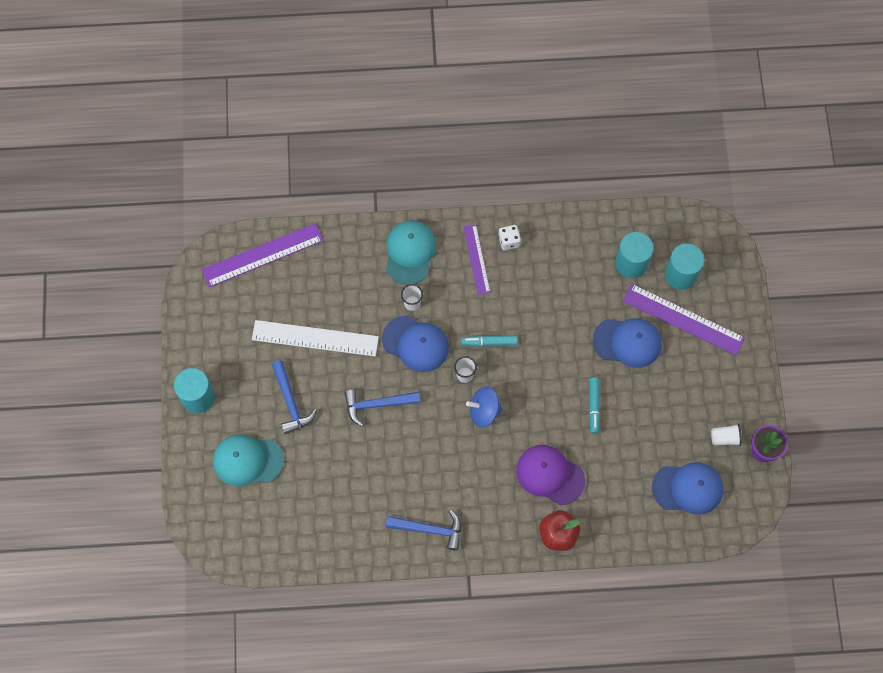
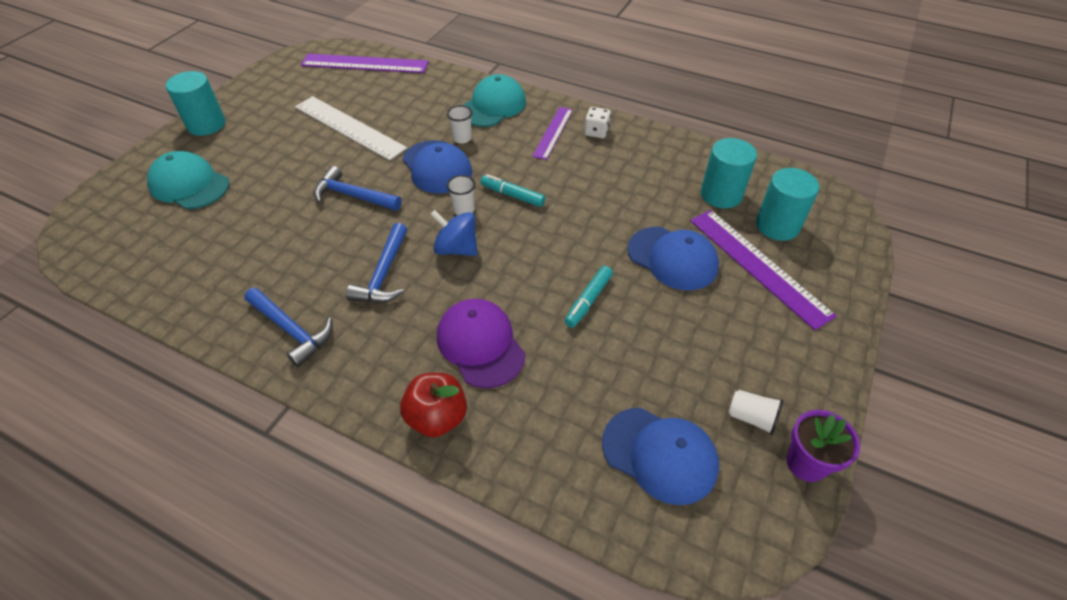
camera: 30 degrees right, 20 degrees down
(291, 402) = (277, 161): blue hammer -> blue hammer (384, 274)

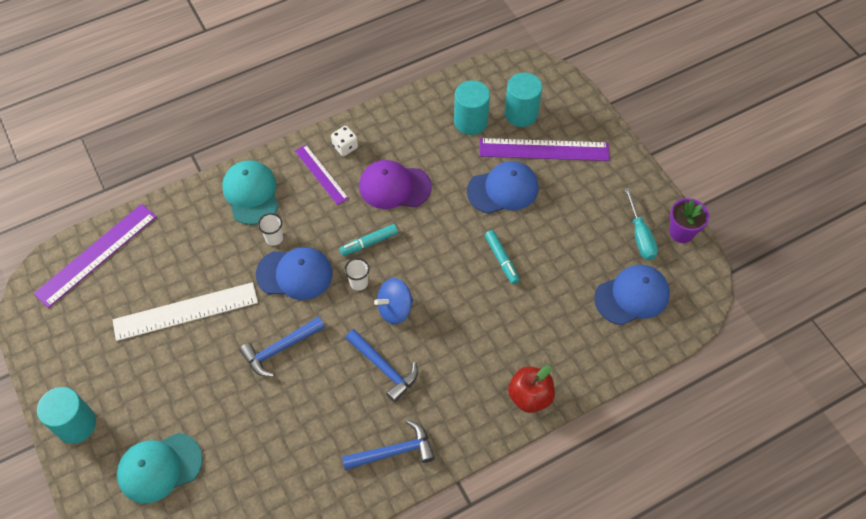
camera: 55 degrees left, 10 degrees up
(480, 344) = (491, 342): purple cap -> purple cap (394, 187)
(751, 417) = (640, 236): white cup -> turquoise screwdriver

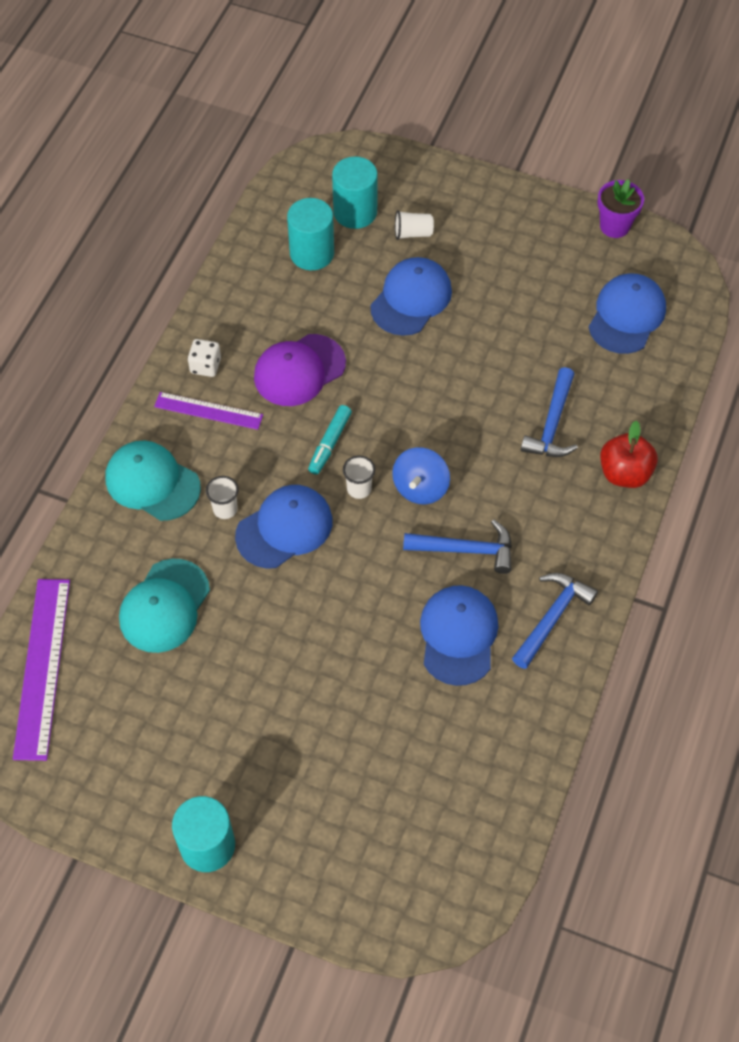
camera: 40 degrees left, 0 degrees up
(159, 467) = (341, 813): turquoise cap -> turquoise cap (164, 606)
(185, 311) = (206, 649): white ruler -> none
(280, 349) = (345, 610): blue hammer -> blue hammer (552, 424)
(327, 417) = (458, 635): none -> blue cap
(501, 259) = (476, 367): turquoise marker -> none
(544, 150) = (413, 233): purple ruler -> white cup
(640, 236) = (581, 255): turquoise screwdriver -> none

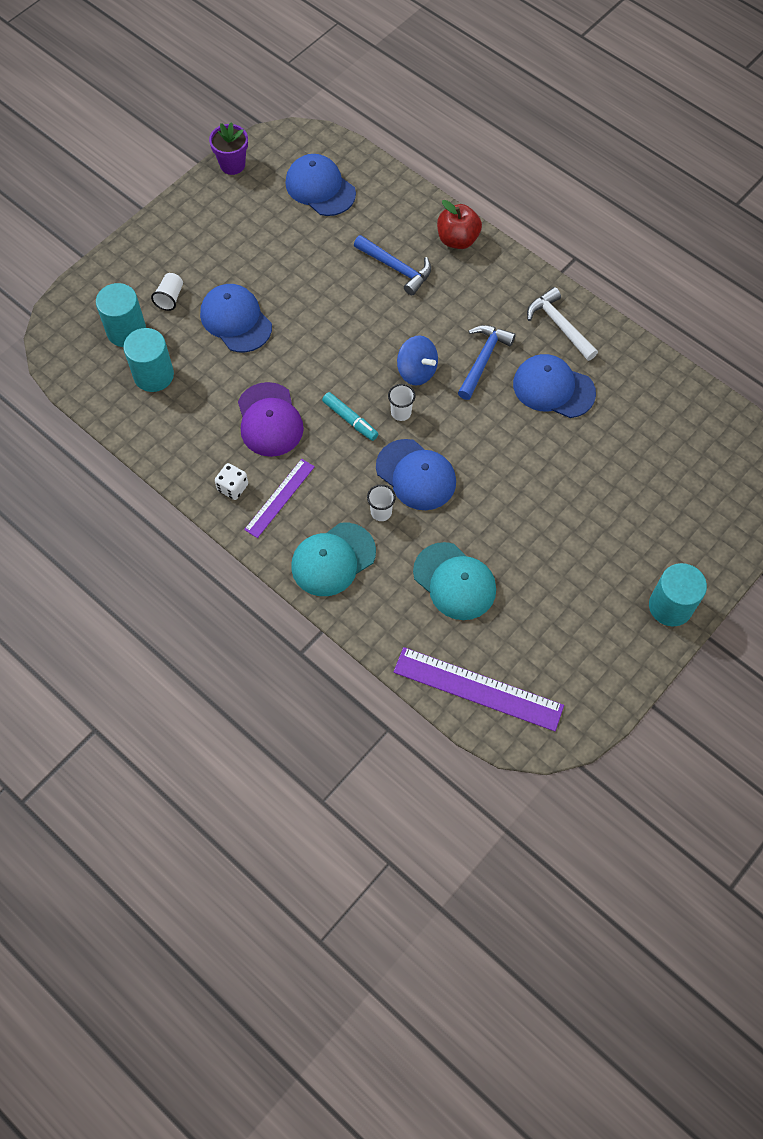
camera: 70 degrees left, 5 degrees up
(284, 528) = (416, 475): blue cap -> blue cap turned 150 degrees clockwise
(552, 617) = (559, 325): blue hammer -> white hammer

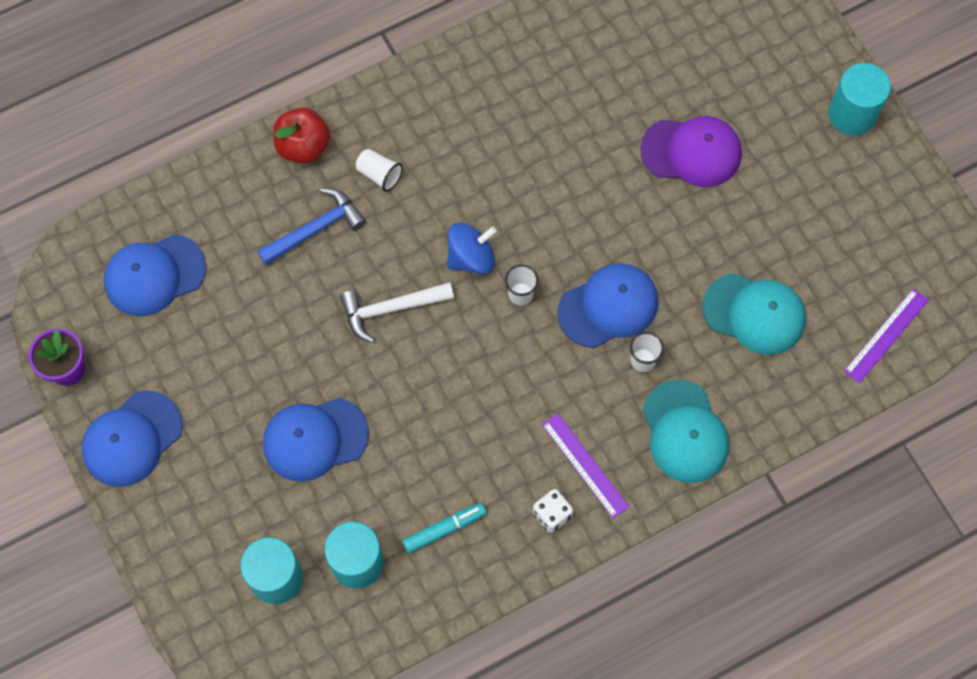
camera: 70 degrees left, 5 degrees up
(170, 298) = (247, 509): white cup -> white cup (379, 174)
(269, 420) = (475, 444): purple cap -> purple cap (691, 152)
(350, 420) = (509, 353): turquoise marker -> turquoise marker (444, 529)
(454, 581) = (754, 313): turquoise cap -> turquoise cap turned 45 degrees clockwise
(478, 689) = (886, 335): purple ruler -> purple ruler, size x0.61
(483, 359) = (483, 181): blue hammer -> none
(553, 388) = (550, 122): blue cap -> blue cap (132, 439)
(559, 325) = (469, 84): white hammer -> white hammer (390, 309)

